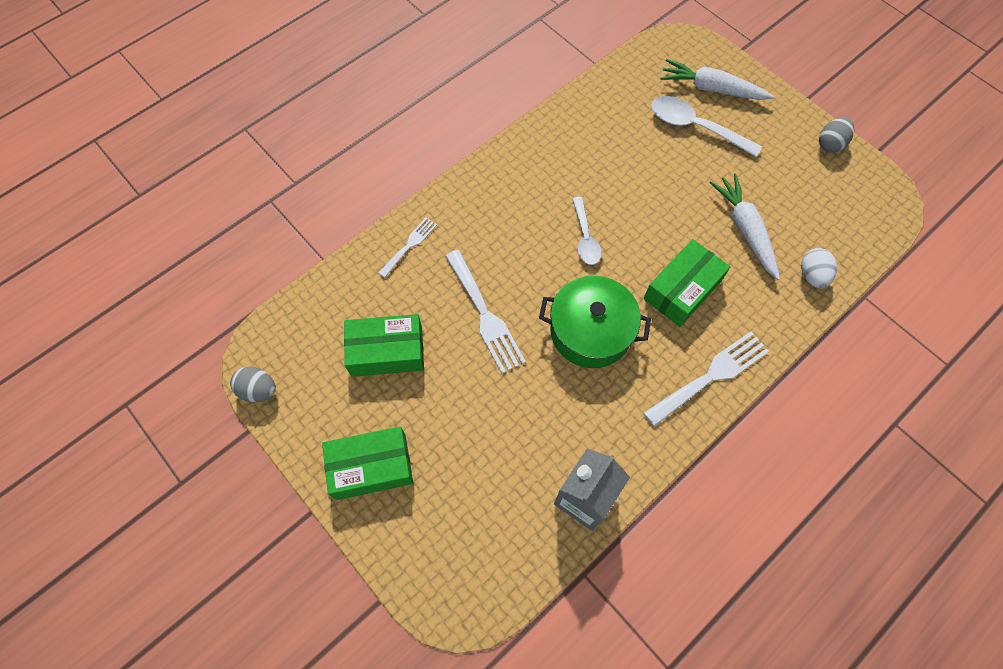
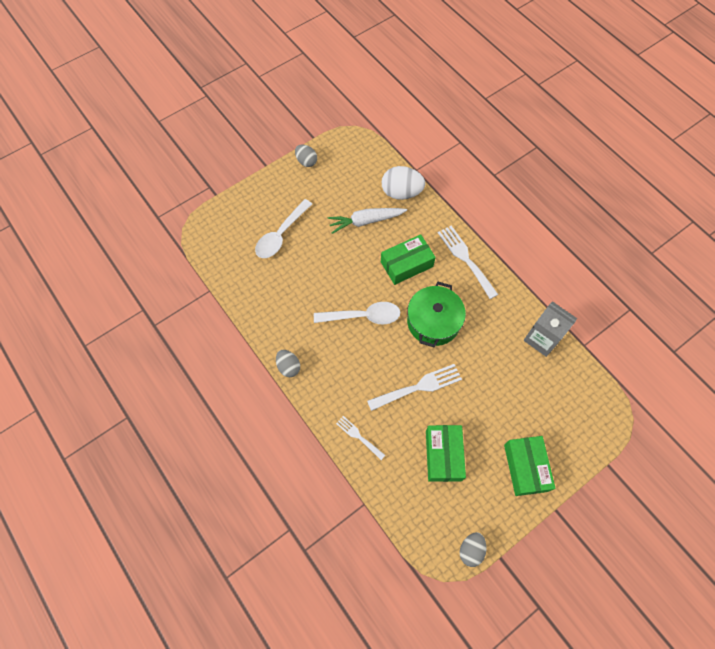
camera: 85 degrees left, 0 degrees up
(499, 157) = (288, 367): none -> grey egg
(585, 238) = (363, 316): white spoon -> white spoon, size x1.54
(682, 290) = (406, 264): green box -> green box turned 75 degrees counterclockwise
(711, 89) = (249, 219): white carrot -> none
(812, 275) = (401, 192): white egg -> white egg, size x1.65

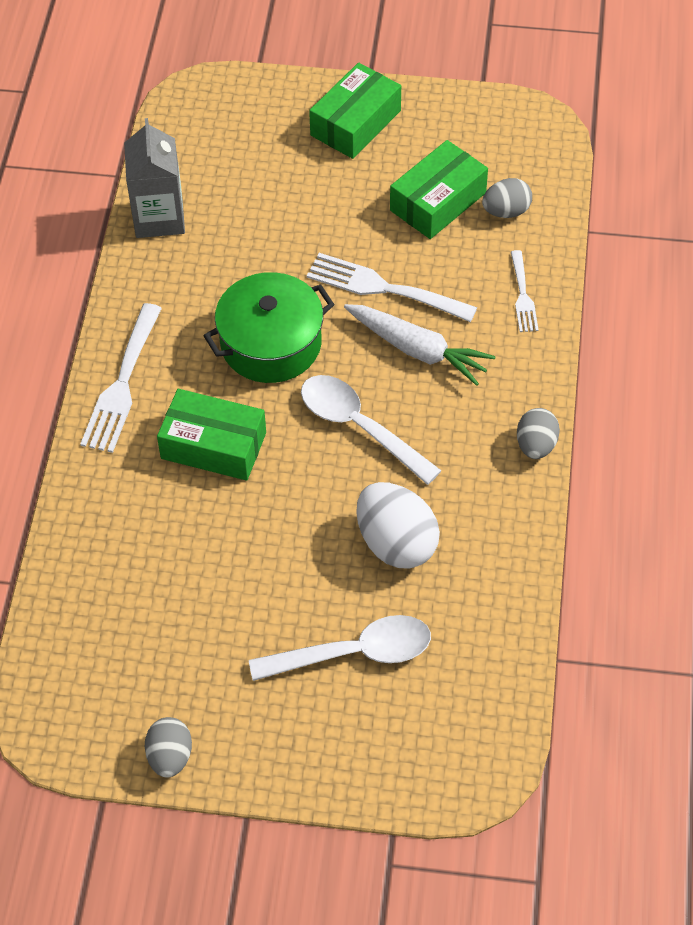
camera: 135 degrees left, 10 degrees down
(365, 221) = (196, 560): white carrot -> white carrot (417, 350)
(401, 192) = (85, 560): white egg -> white egg (396, 543)
(471, 550) = (508, 106): grey egg -> grey egg (506, 211)

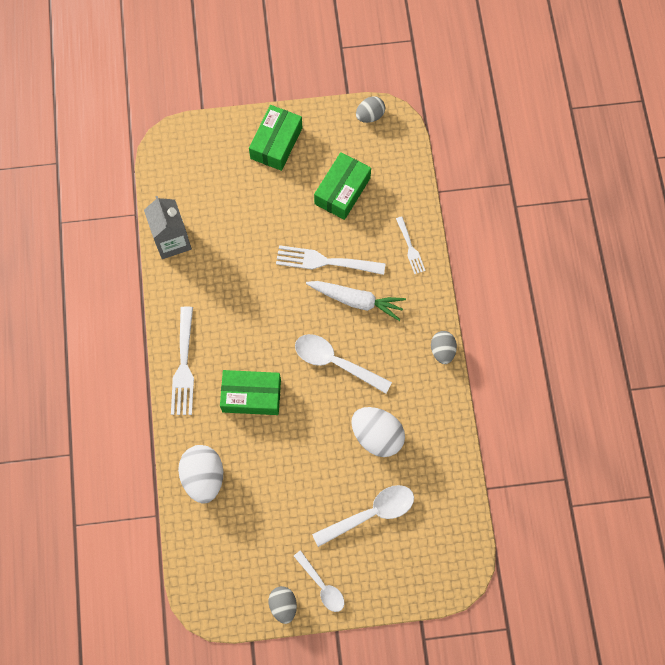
camera: 15 degrees left, 15 degrees up
(102, 543) = (203, 477): none -> white egg
(242, 742) = (322, 586): none -> white spoon
(271, 344) = (266, 316): green pot -> none
(506, 211) = (386, 189): grey egg -> grey egg (370, 116)

